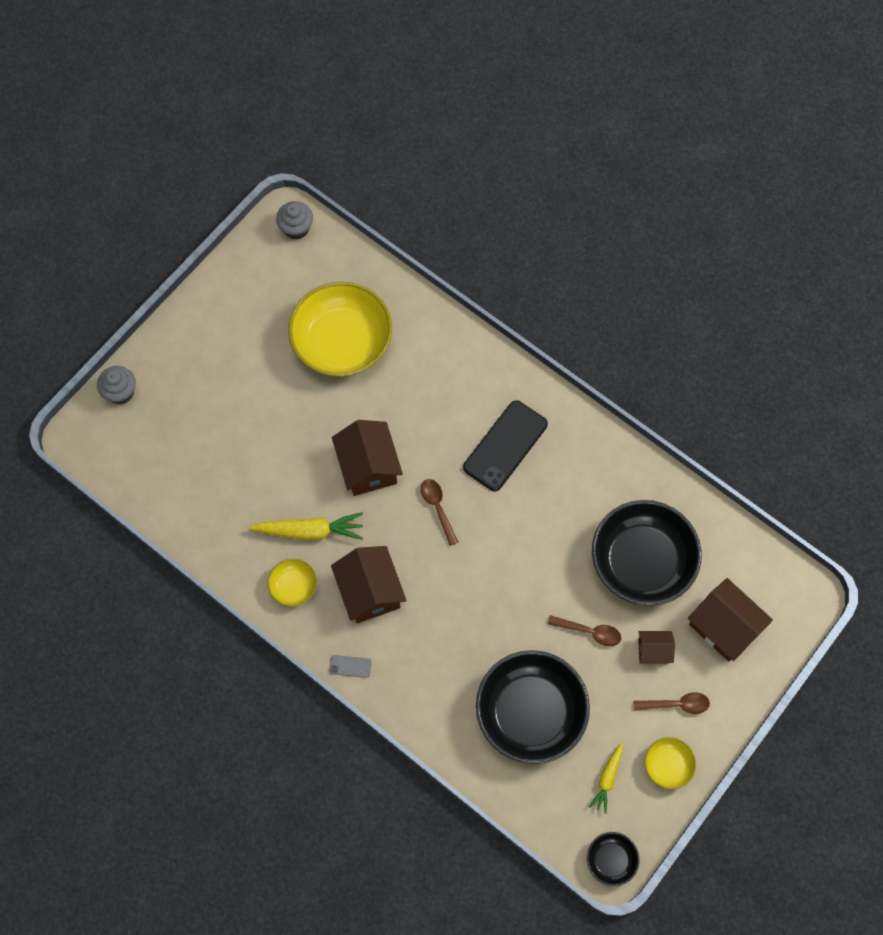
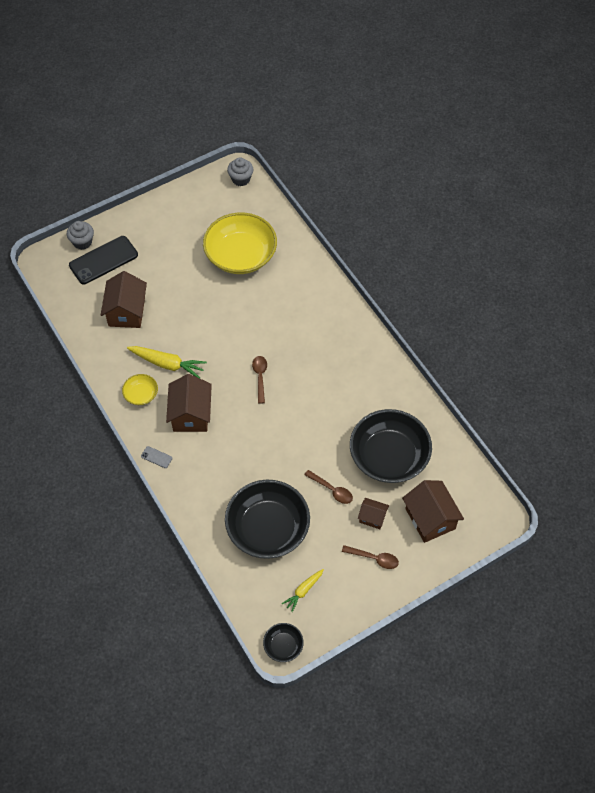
camera: 20 degrees right, 10 degrees down
(368, 466) = (224, 337): brown house -> brown house (127, 312)
(505, 446) = (323, 353): black phone -> black phone (103, 260)
(668, 765) = (351, 597): yellow bowl -> none

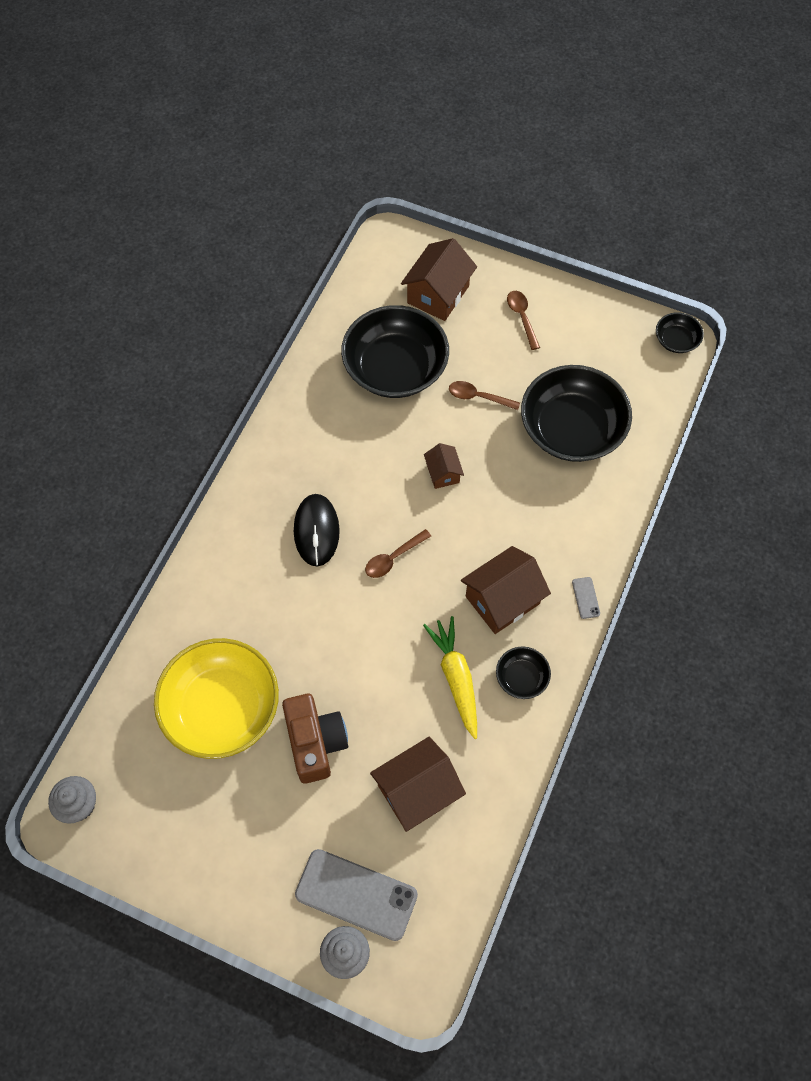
camera: 125 degrees left, 5 degrees up
(103, 260) = (356, 894): black phone -> grey phone
(141, 394) = (521, 677): yellow bowl -> black bowl
(188, 284) = (315, 742): none -> brown camera
(303, 591) = (608, 356): yellow carrot -> none
(307, 350) = (316, 531): none -> black mouse
(332, 490) = (478, 397): brown spoon -> brown spoon turned 75 degrees counterclockwise
(372, 517) = (479, 343): brown house -> brown house (443, 473)

